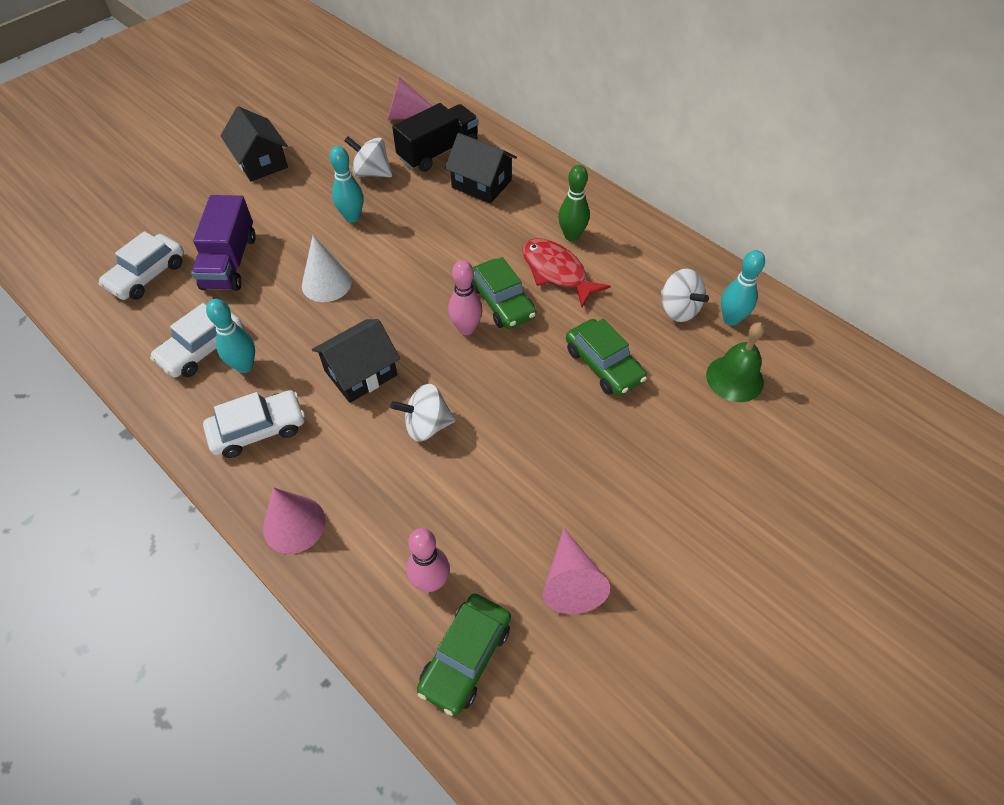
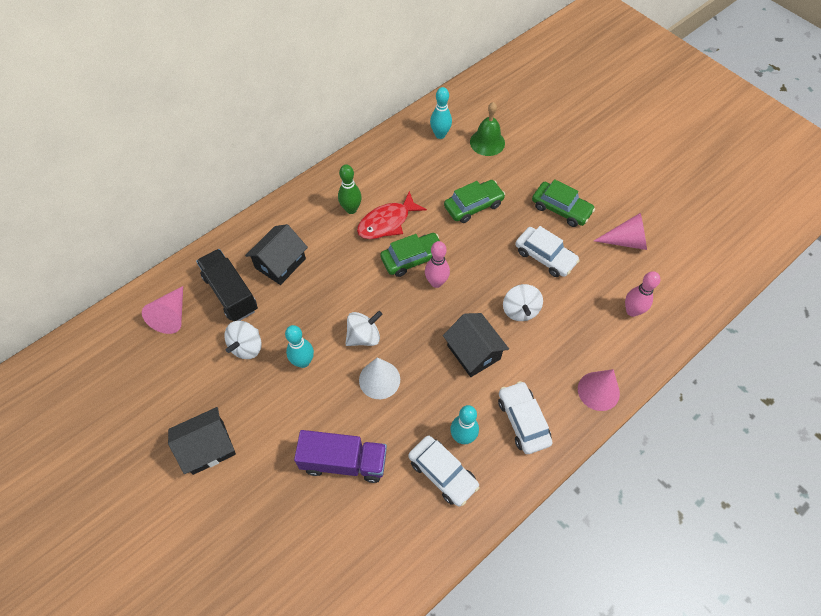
camera: 85 degrees left, 5 degrees up
(147, 275) = (351, 536): white car -> white car (545, 256)
(466, 657) = (675, 295): green car -> green car (561, 209)
(678, 309) = (429, 159): white spinning top -> white spinning top (364, 336)

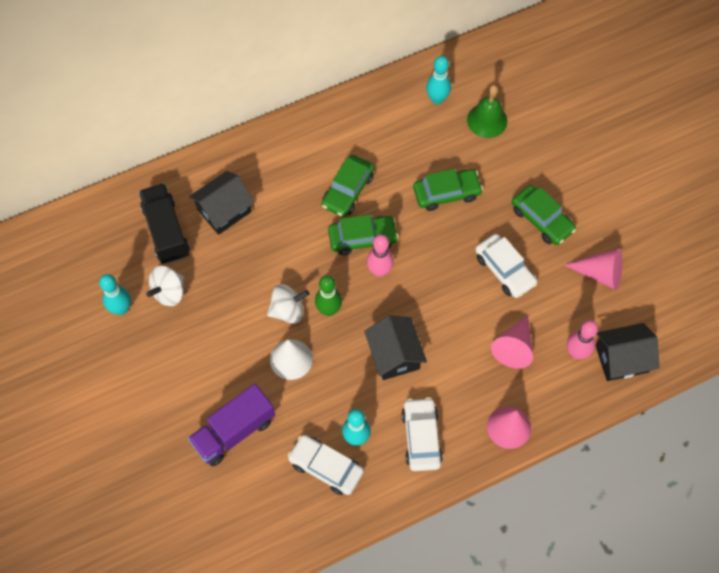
camera: 15 degrees right, 5 degrees up
(171, 316) = (102, 241): pink cone -> pink cone (514, 347)
(208, 447) = (109, 384): black house -> black house (622, 359)
(303, 362) = (220, 322): turquoise bowling pin -> turquoise bowling pin (121, 309)
(344, 462) = (234, 431): purple truck -> purple truck turned 120 degrees clockwise
(351, 209) = (314, 166): green bowling pin -> green bowling pin (329, 310)
(387, 222) = (348, 191): red fish -> green car
(443, 473) = (326, 467): white car -> white car turned 150 degrees clockwise
(520, 310) = (457, 322): white spinning top -> none

